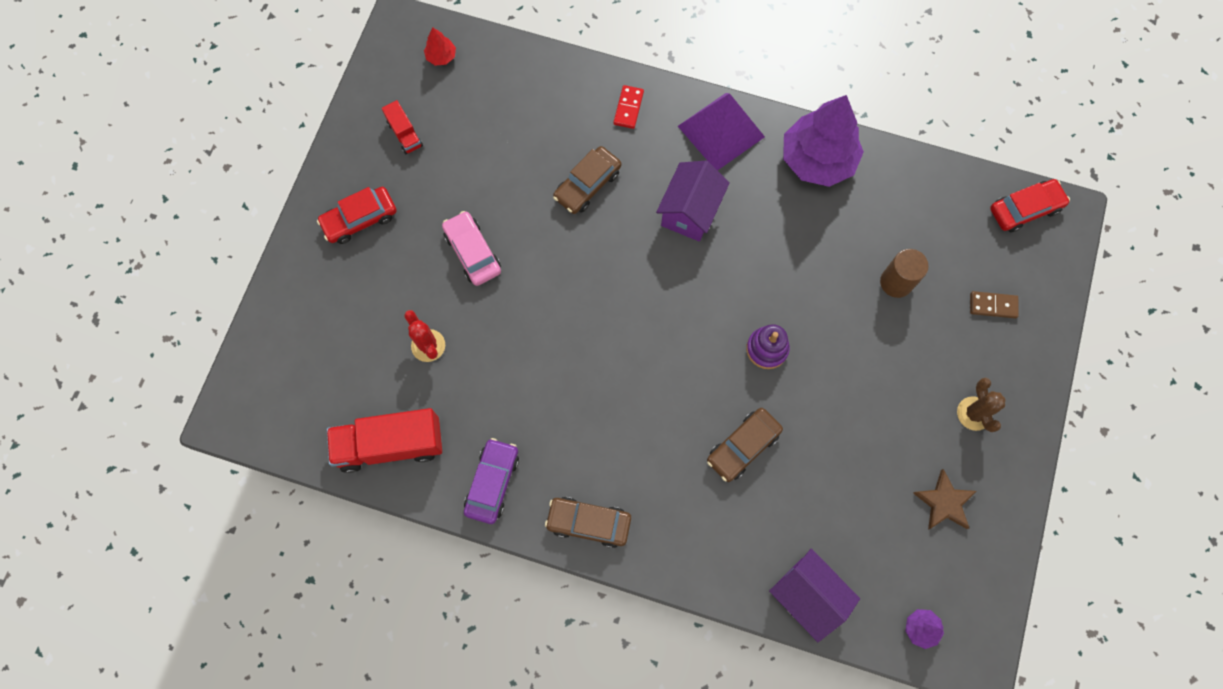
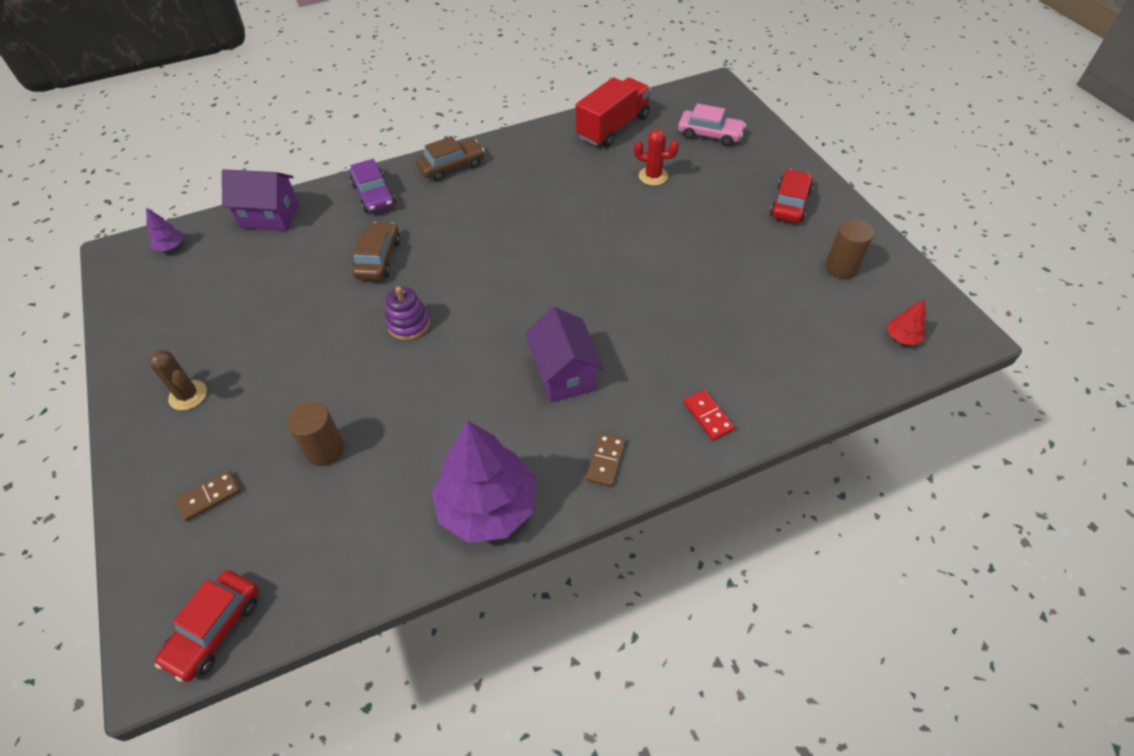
camera: 140 degrees right, 20 degrees down
(405, 134) = (841, 267): red truck -> brown cylinder
(472, 252) = (693, 236): pink car -> pink car (710, 134)
(492, 483) = (532, 148): purple car -> purple car (374, 195)
(587, 185) = (668, 333): brown car -> none
(721, 131) = (605, 461): purple pyramid -> brown domino
(944, 502) = (187, 321): brown star -> none

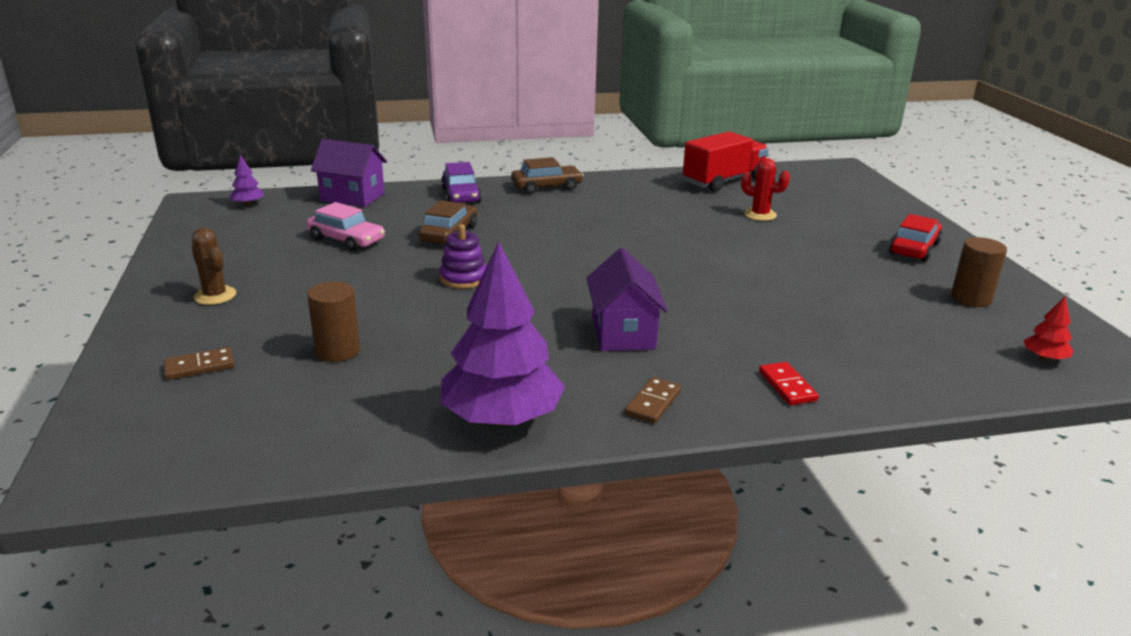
camera: 10 degrees right, 25 degrees down
(214, 629) = (153, 464): red car -> none
(710, 134) = (829, 195): pink car -> pink car (346, 240)

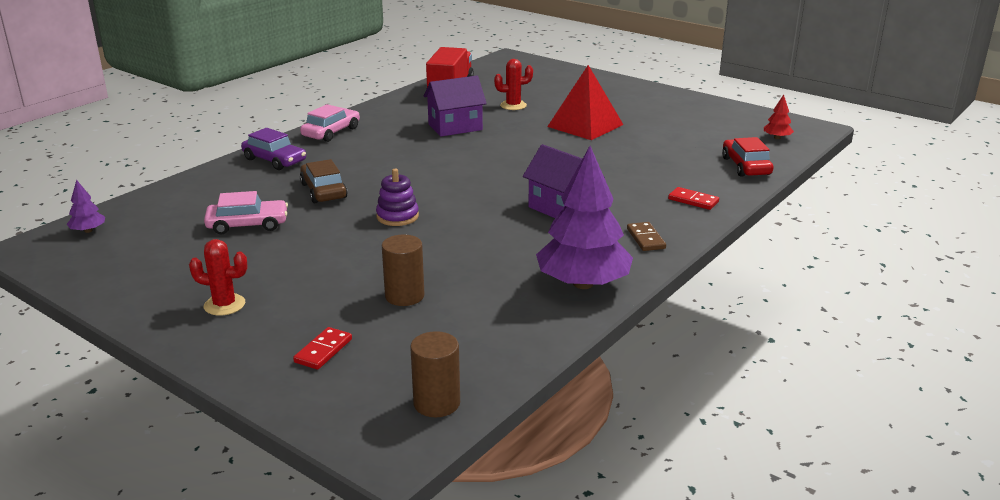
camera: 40 degrees left, 0 degrees up
(199, 366) = (323, 351): brown domino -> red domino
(215, 296) = (224, 305): brown cactus -> red cactus
(352, 197) = (180, 192): purple house -> purple house (455, 127)
(546, 187) = (331, 132): brown car -> pink car
(804, 259) = (585, 125): none -> red pyramid
(914, 248) = (631, 98): red car -> red car (746, 166)
(971, 298) = (701, 118): brown cylinder -> brown cylinder (436, 403)

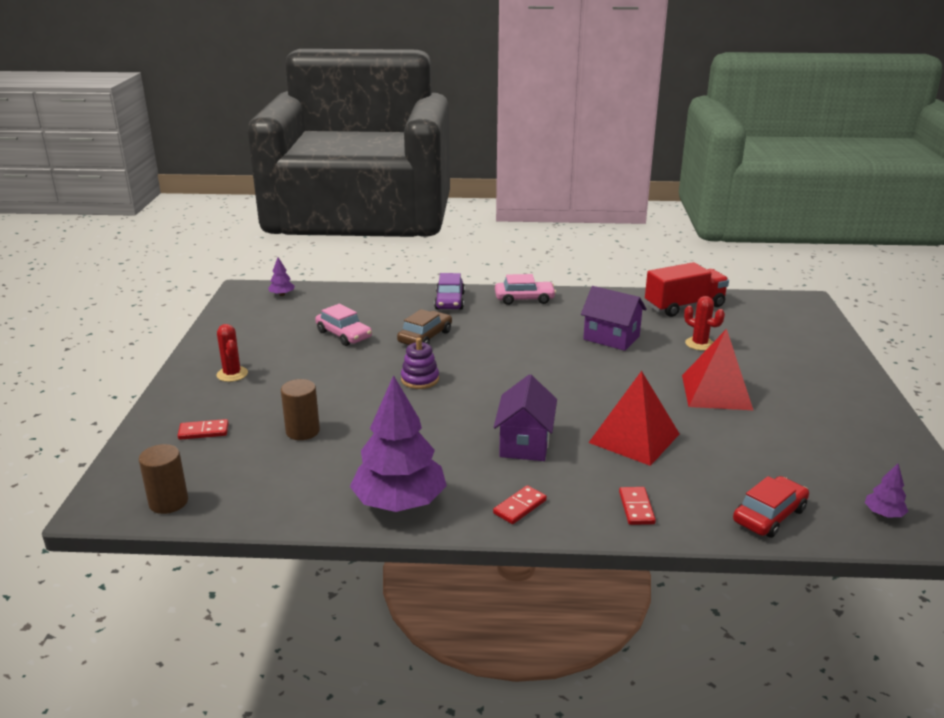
camera: 55 degrees right, 0 degrees up
(607, 170) = (634, 438): none -> red pyramid
(646, 239) = (520, 507): brown domino -> red domino
(777, 138) = (883, 514): red tree -> purple tree

